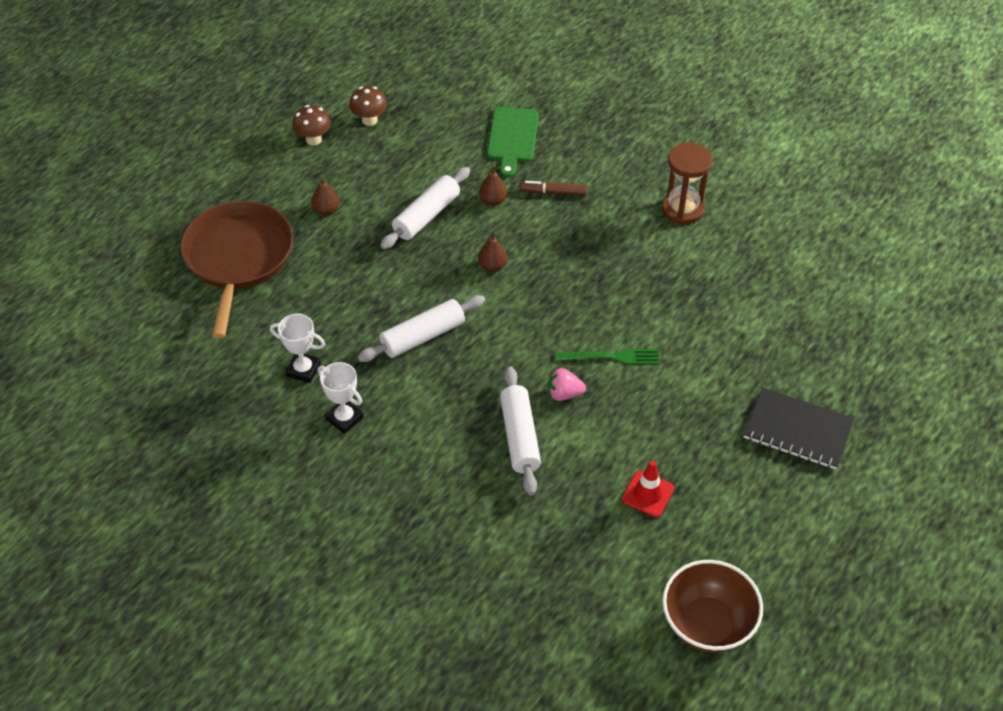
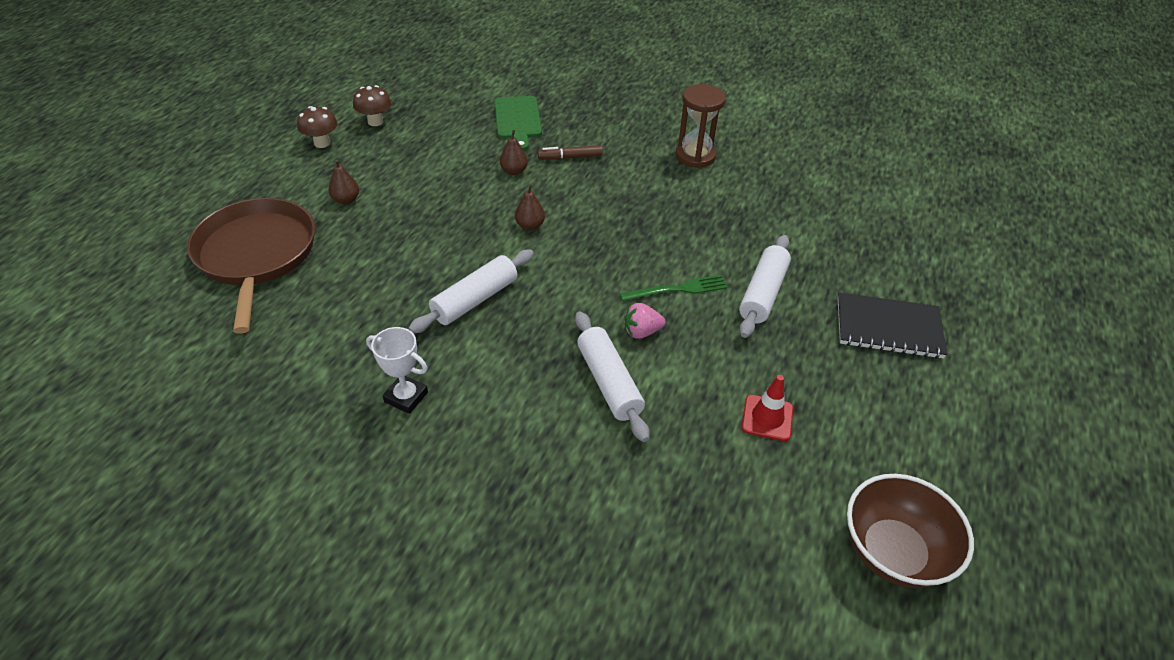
camera: 15 degrees left, 5 degrees down
(303, 370) = (348, 353): white trophy -> none
(426, 216) = (451, 191): white rolling pin -> white rolling pin (762, 293)

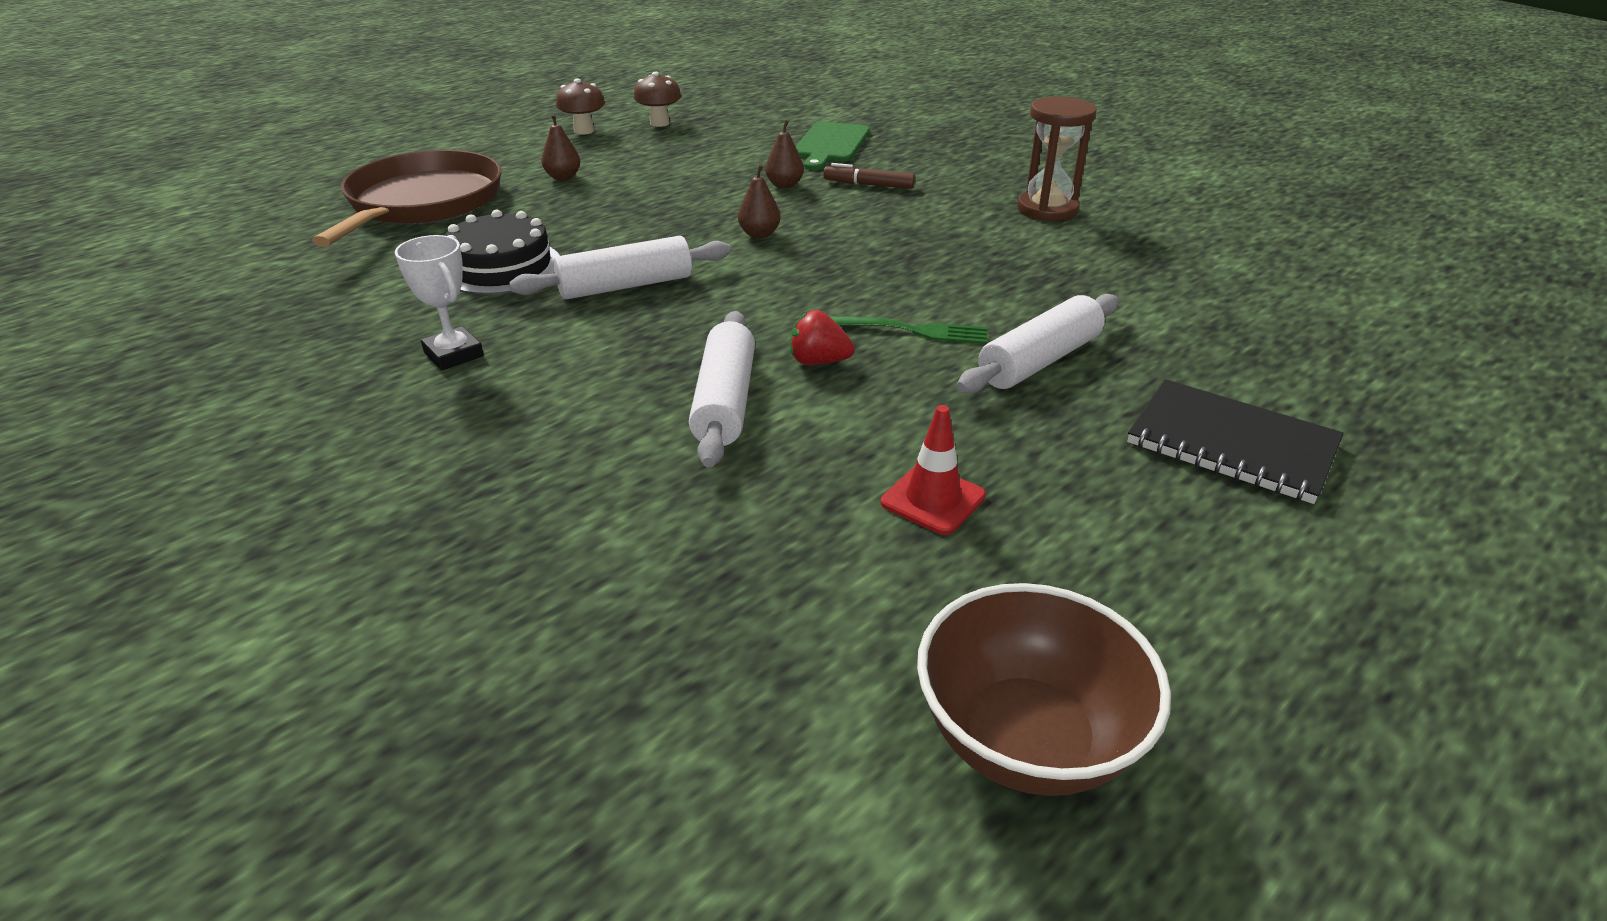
camera: 25 degrees right, 10 degrees down
(373, 305) = (501, 267): none -> black cake
(641, 332) = (818, 361): pink strawberry -> red strawberry

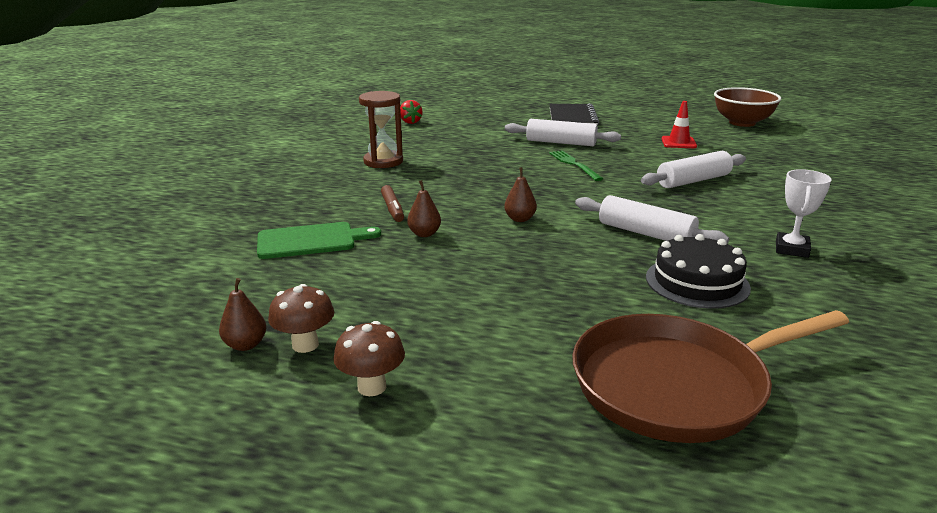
camera: 120 degrees left, 10 degrees down
(563, 177) = (519, 334): brown pear -> brown pear (245, 345)
(818, 361) = (631, 173): red strawberry -> red strawberry (410, 122)

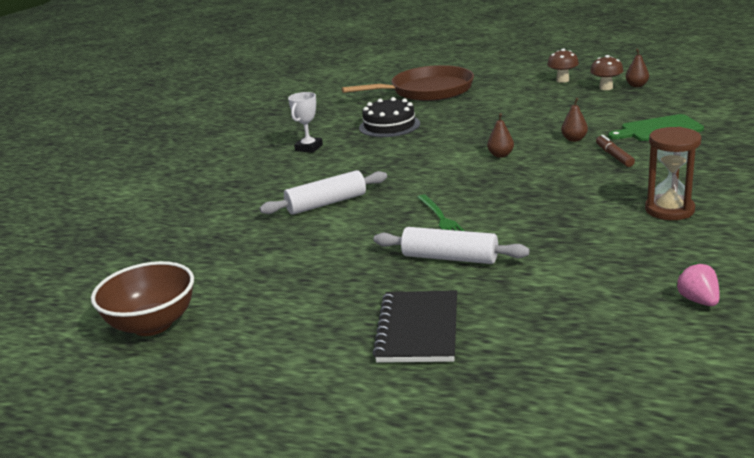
camera: 175 degrees left, 0 degrees up
(410, 122) = (698, 300): red strawberry -> pink strawberry
(646, 233) = (404, 151): white rolling pin -> none
(678, 143) = (292, 266): red traffic cone -> none

